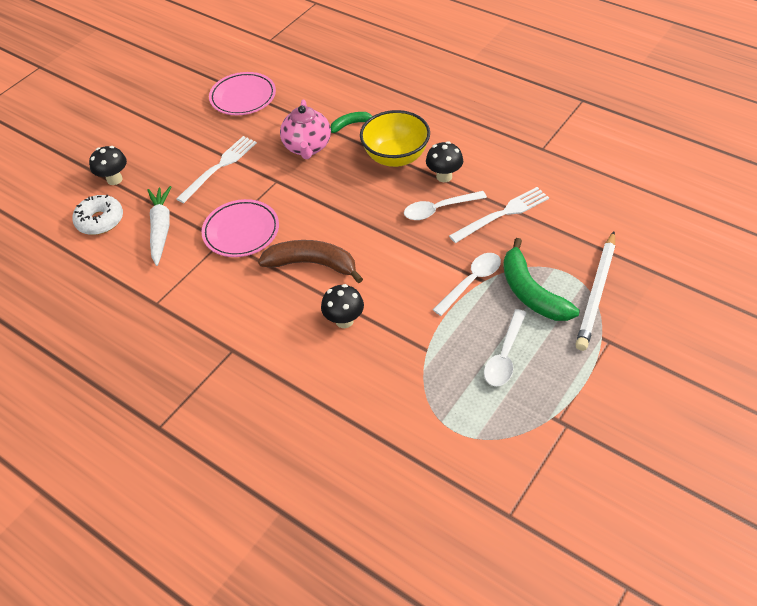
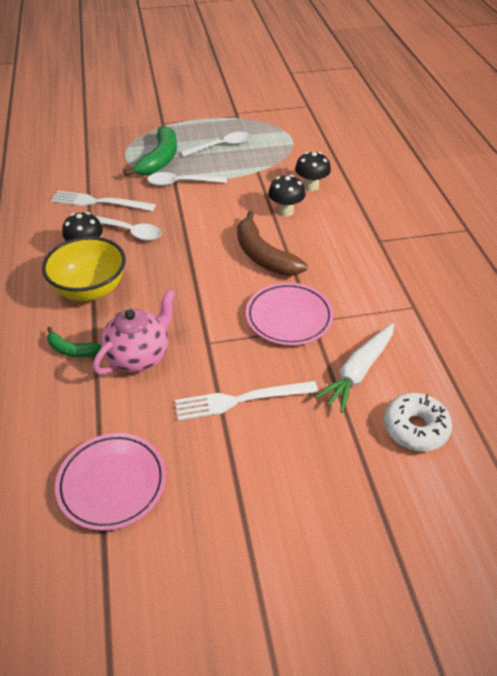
camera: 140 degrees left, 5 degrees down
(114, 179) = (364, 476): black mushroom -> black mushroom (311, 187)
(596, 293) = (129, 140): white pencil -> none

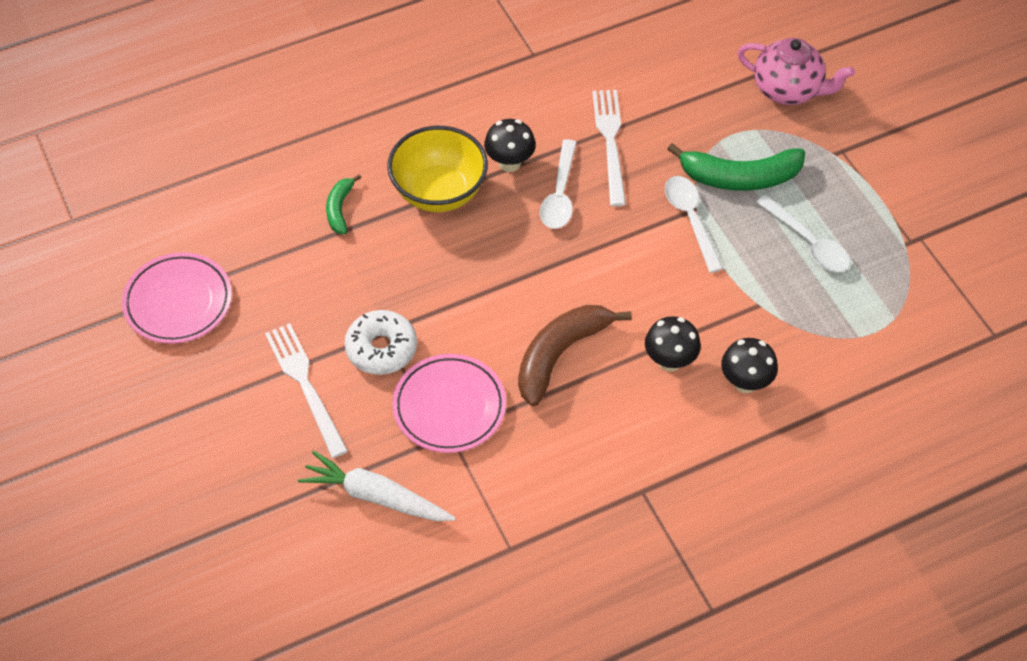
camera: 75 degrees right, 10 degrees up
(139, 356) = (346, 273): pink teapot -> pink teapot (788, 90)
(415, 428) = (303, 566): white donut -> white donut (381, 349)

